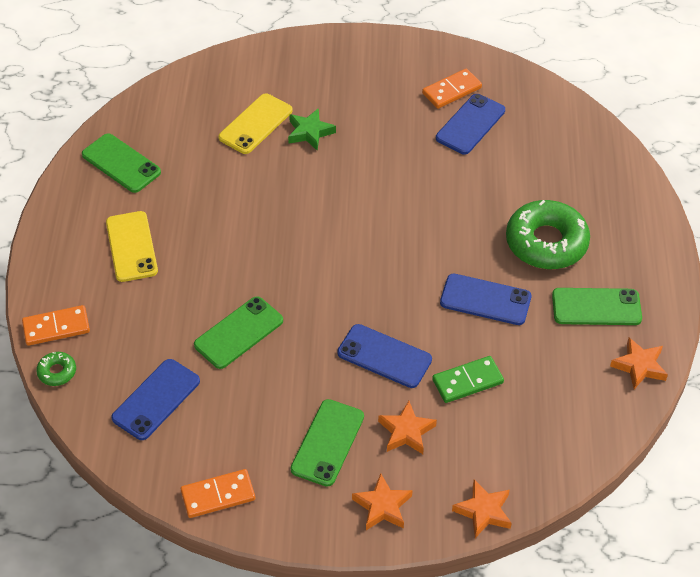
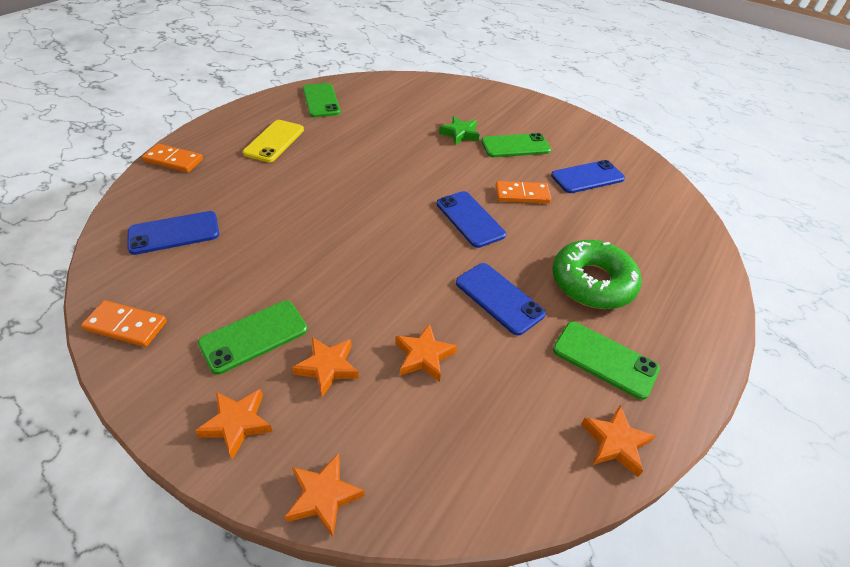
camera: 30 degrees right, 5 degrees down
(57, 372) = (139, 184): green donut -> none
(239, 333) = (281, 221): green phone -> green phone (515, 146)
(255, 124) = (427, 116): yellow phone -> none
(384, 356) = (371, 295): blue phone -> blue phone (470, 219)
(452, 91) = (588, 153): orange domino -> orange domino (522, 194)
(467, 381) = (424, 356): green domino -> orange star

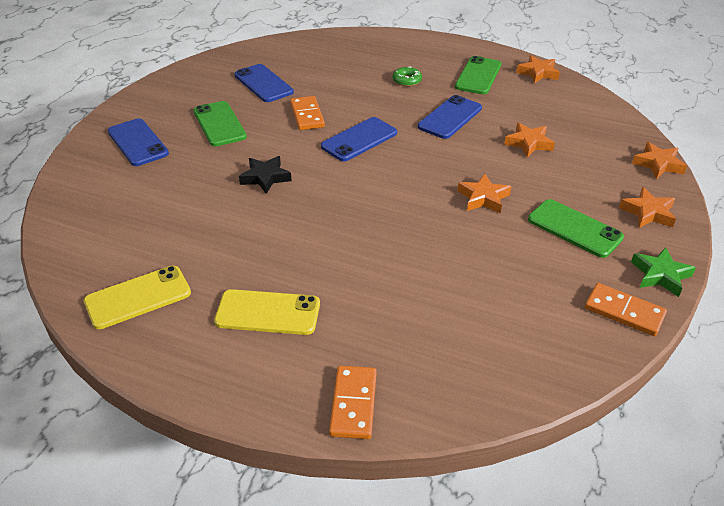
camera: 100 degrees left, 5 degrees down
(126, 325) = (624, 312): orange domino -> orange domino turned 60 degrees counterclockwise
(174, 233) = (491, 334): blue phone -> blue phone (138, 143)
(321, 100) = (138, 297): green phone -> yellow phone
(327, 367) = (572, 183): orange star -> orange star (483, 198)
(427, 159) = (265, 177): none -> black star
(460, 134) = (203, 162): green star -> green star (660, 275)
(592, 282) = (407, 80): green donut -> green donut, size x0.44

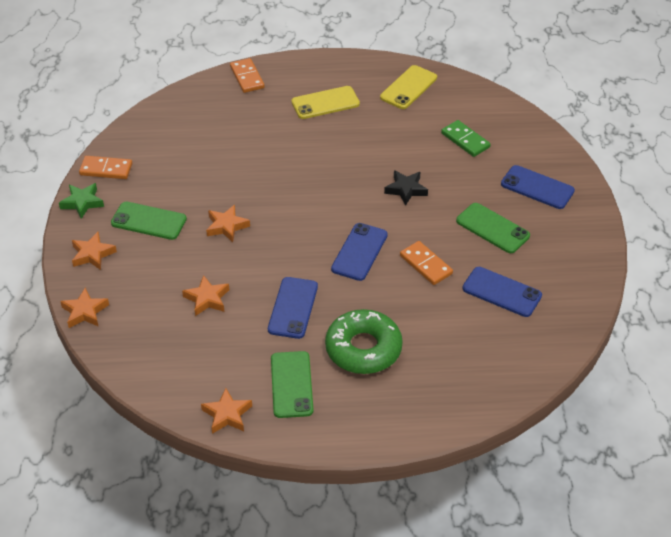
camera: 155 degrees right, 5 degrees up
(149, 207) = (465, 140): none -> green domino
(407, 80) = (363, 349): green donut -> green donut, size x2.28

